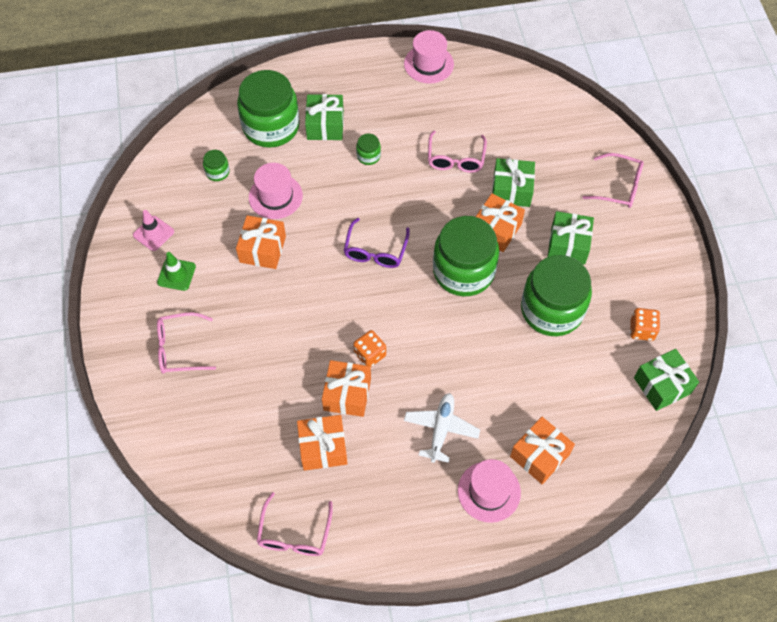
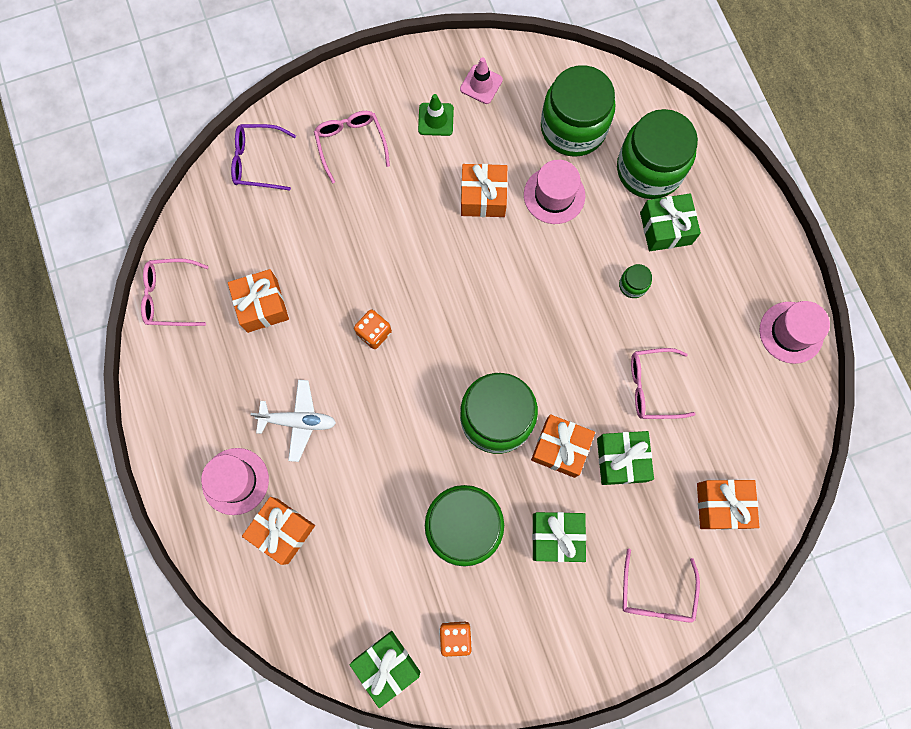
camera: 80 degrees right, 15 degrees up
(217, 172) = (573, 128): green jar -> green jar, size x2.43
(347, 394) = (324, 318): orange gift -> orange gift (722, 505)
(375, 251) = (504, 316): purple glasses -> purple glasses (257, 161)

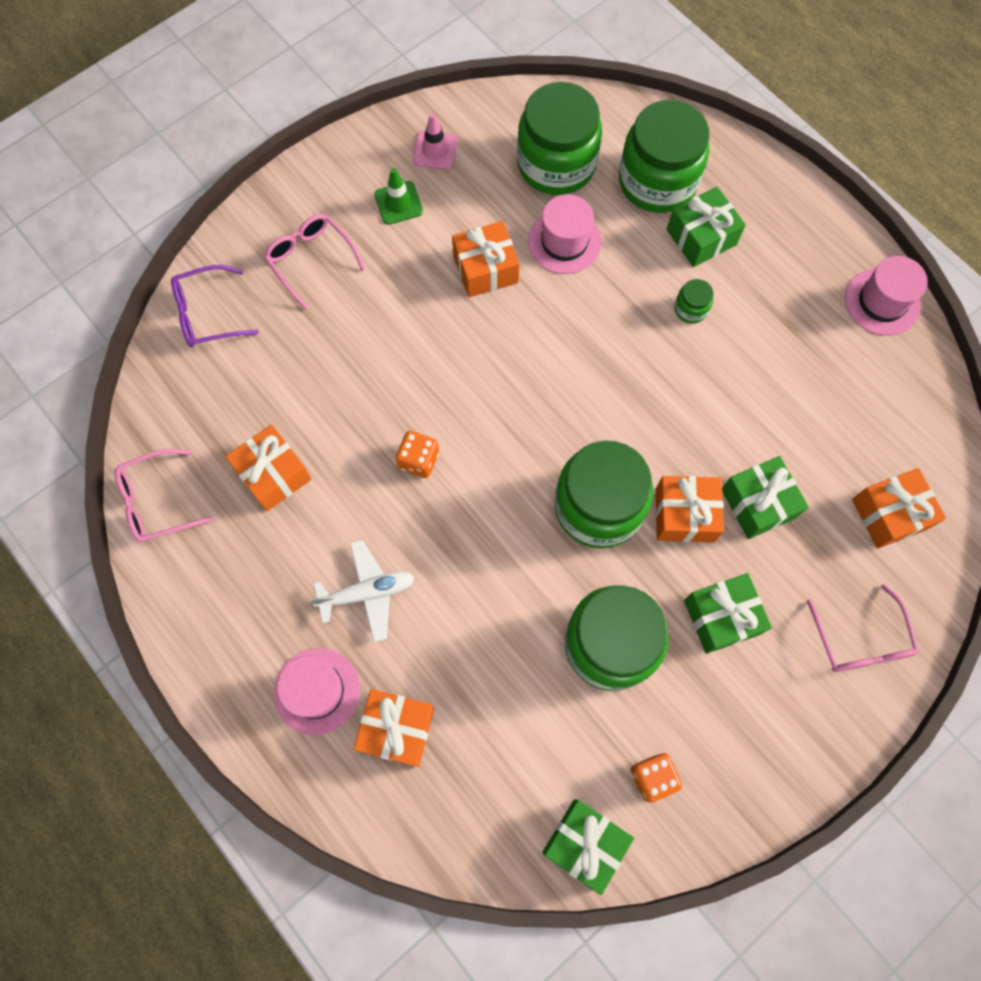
camera: 20 degrees left, 5 degrees down
(652, 387) = (758, 411): pink glasses -> none

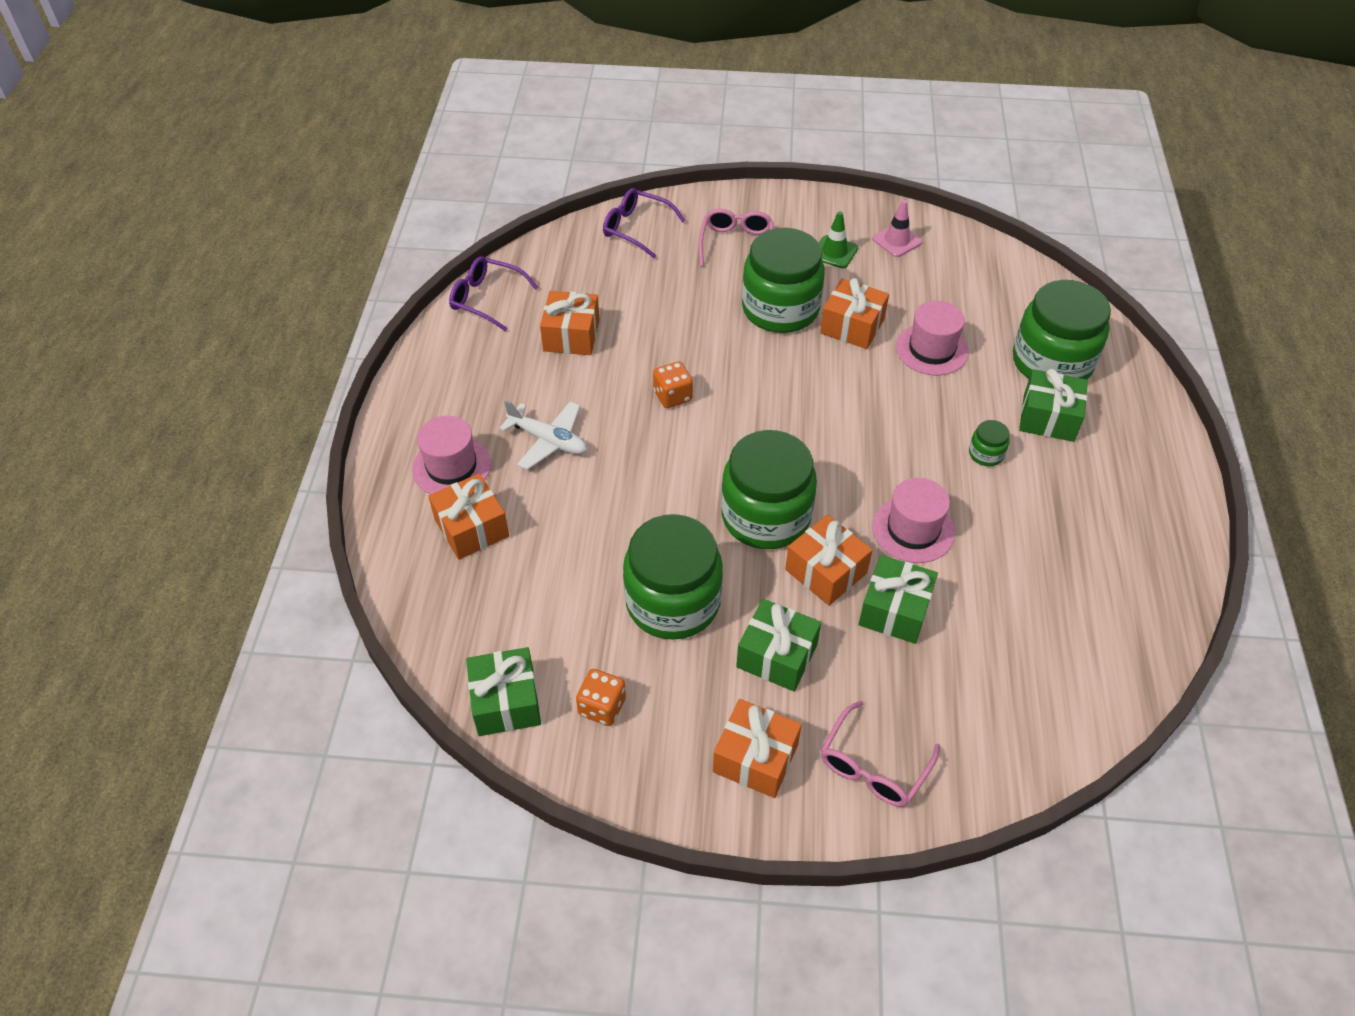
camera: 45 degrees right, 20 degrees down
(157, 502) = (486, 299): pink glasses -> purple glasses
(556, 164) = (980, 303): green jar -> green jar (780, 309)
(882, 302) = (1167, 565): pink hat -> pink hat (913, 529)
(889, 514) = (1002, 705): orange gift -> orange gift (755, 758)

